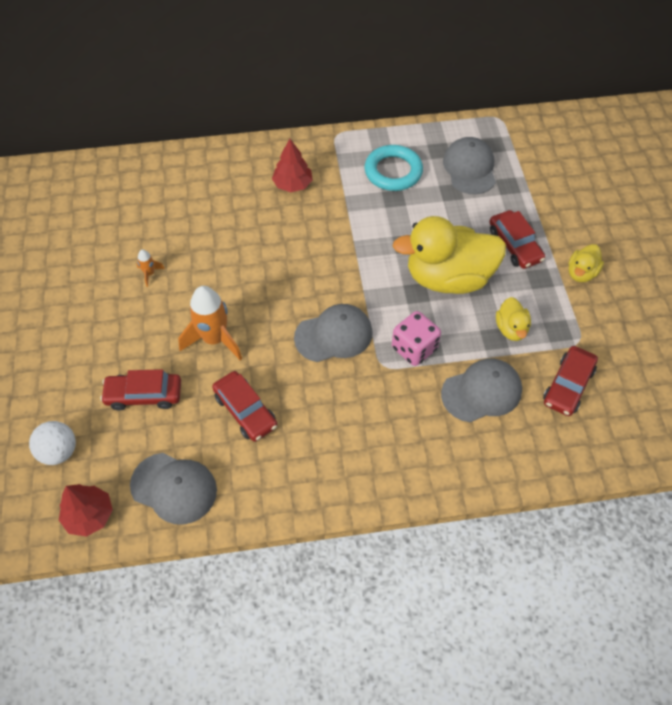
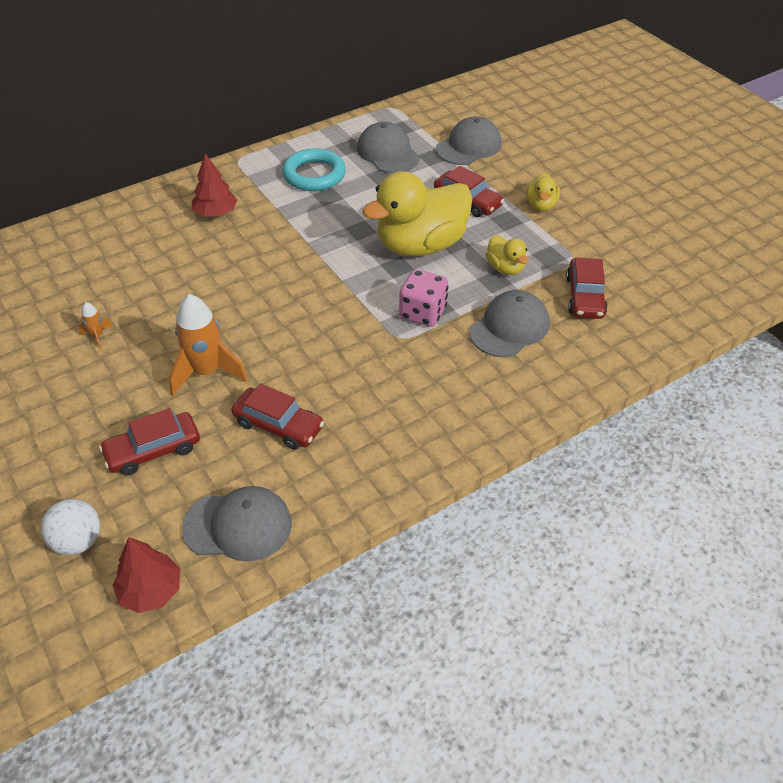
camera: 25 degrees left, 10 degrees down
(334, 335) = (334, 327): grey cap -> grey cap (469, 146)

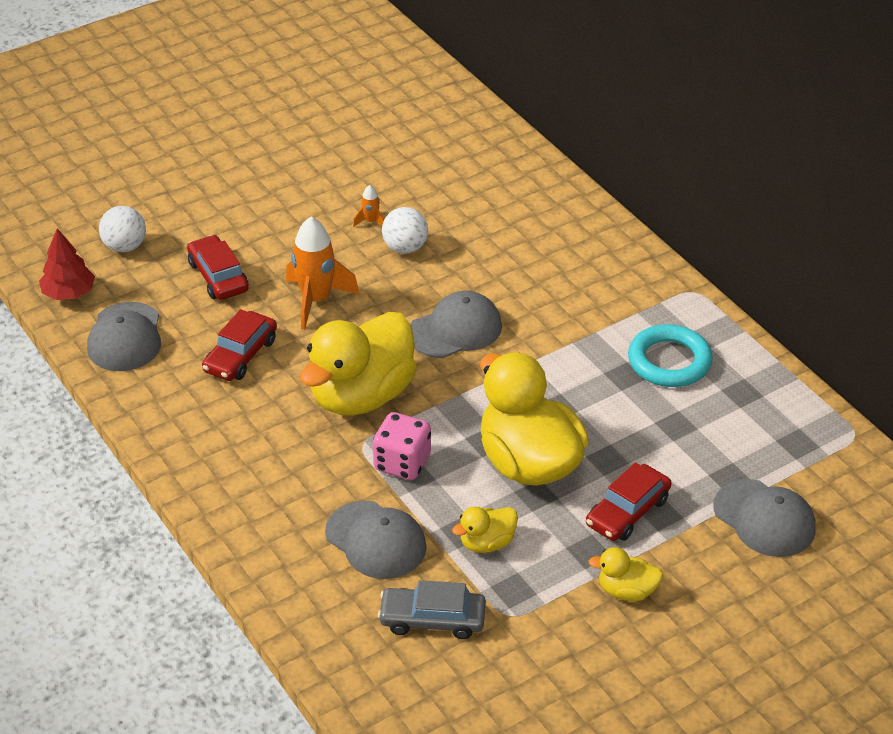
camera: 90 degrees right, 5 degrees down
(144, 312) = (405, 248): none -> white ball
(216, 213) = (579, 282): red tree -> none
(341, 338) = (361, 396): none -> yellow duck
(388, 153) = (732, 431): grey cap -> grey cap (455, 330)
(585, 296) = (432, 619): red car -> grey car

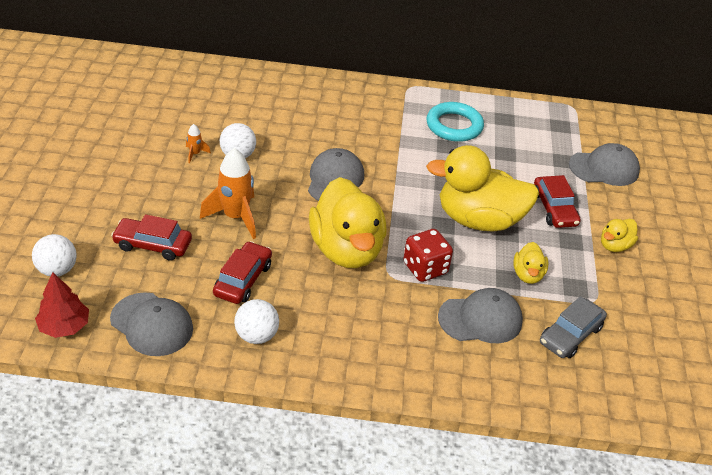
camera: 55 degrees left, 0 degrees up
(182, 405) = (256, 336): none -> white ball
(240, 355) = (243, 280): red car -> red car turned 135 degrees counterclockwise
(402, 463) = (425, 268): pink dice -> red dice

